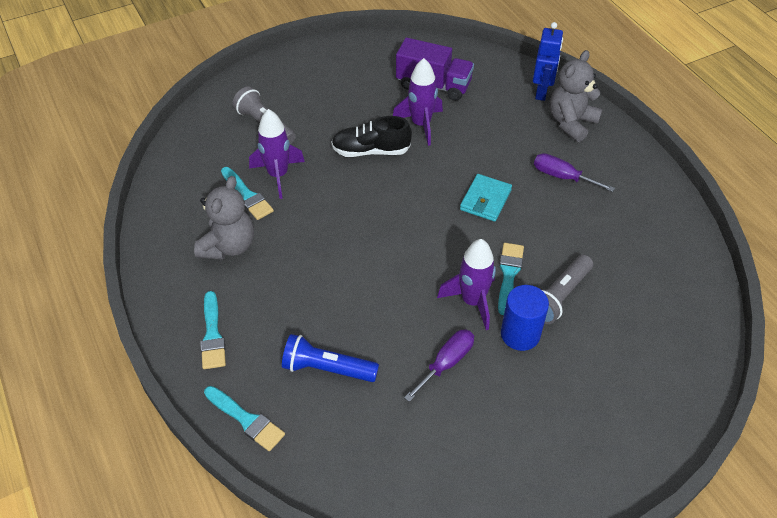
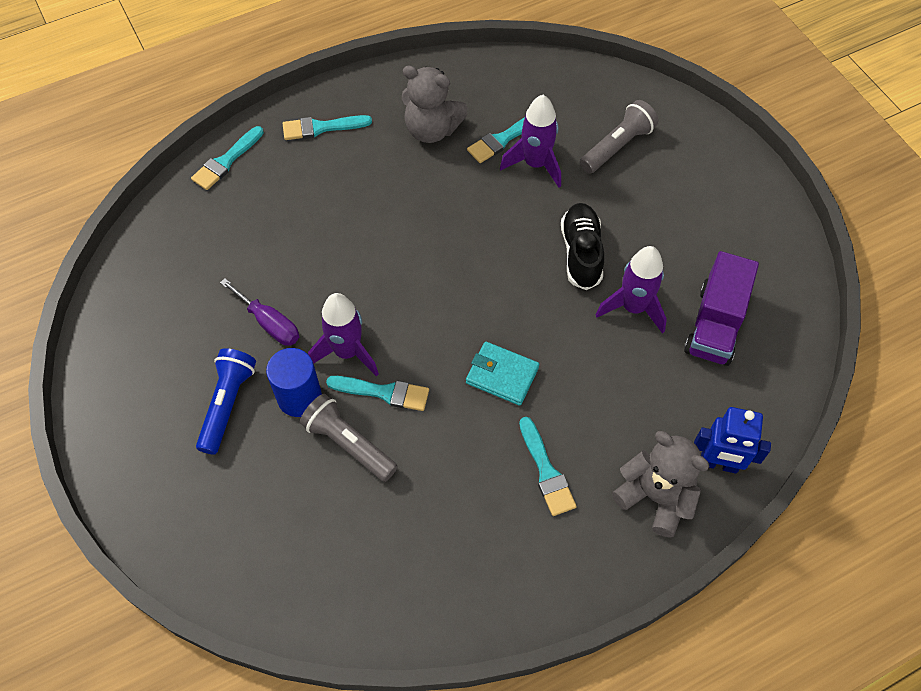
camera: 90 degrees right, 10 degrees up
(327, 368) = (274, 220): blue flashlight -> blue flashlight (227, 404)
(562, 177) = (546, 471): purple screwdriver -> turquoise brush

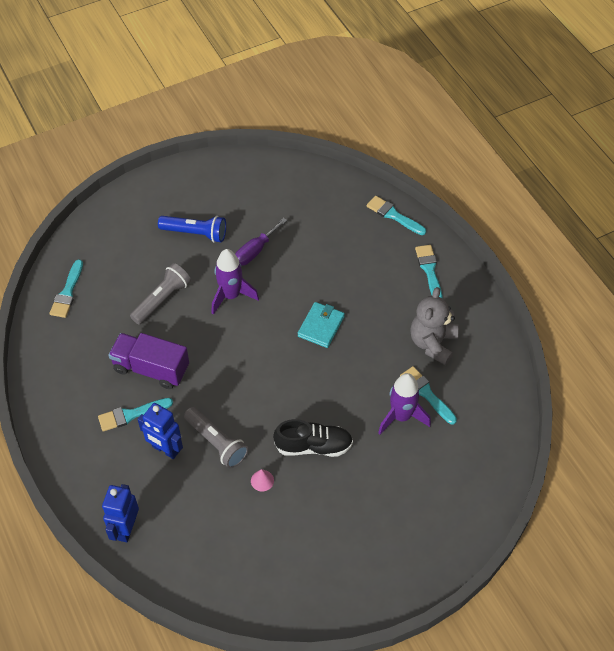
camera: 90 degrees right, 5 degrees down
(299, 397) = (198, 271): blue cylinder -> none
(383, 392) = (198, 318): turquoise brush -> turquoise brush (67, 292)
(502, 375) = (208, 389): turquoise wallet -> turquoise wallet (321, 326)
(598, 423) = (165, 449): none -> blue robot
(617, 146) = (424, 480): grey flashlight -> grey flashlight (216, 442)
(633, 308) = (262, 480): purple rocket -> pink cone
(655, 497) = (105, 483): grey teddy bear -> none
(715, 324) = (245, 540): purple truck -> purple truck (151, 368)

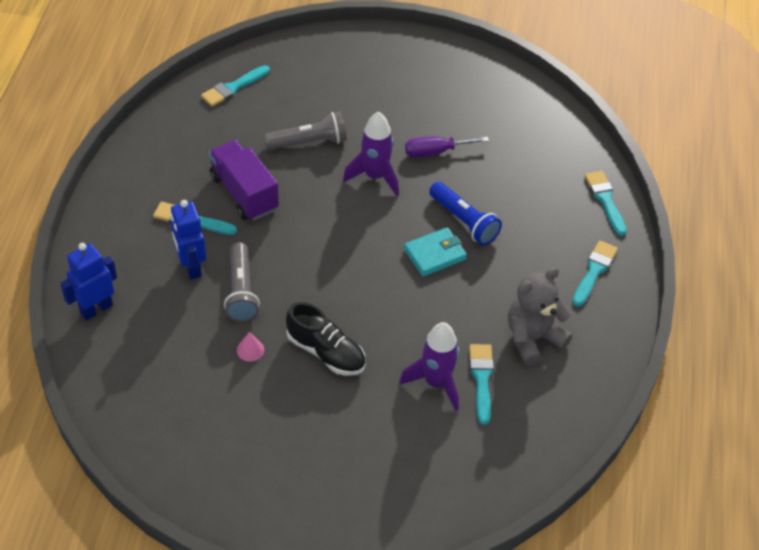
camera: 35 degrees right, 5 degrees down
(195, 233) = (393, 105): blue flashlight -> blue flashlight (464, 221)

